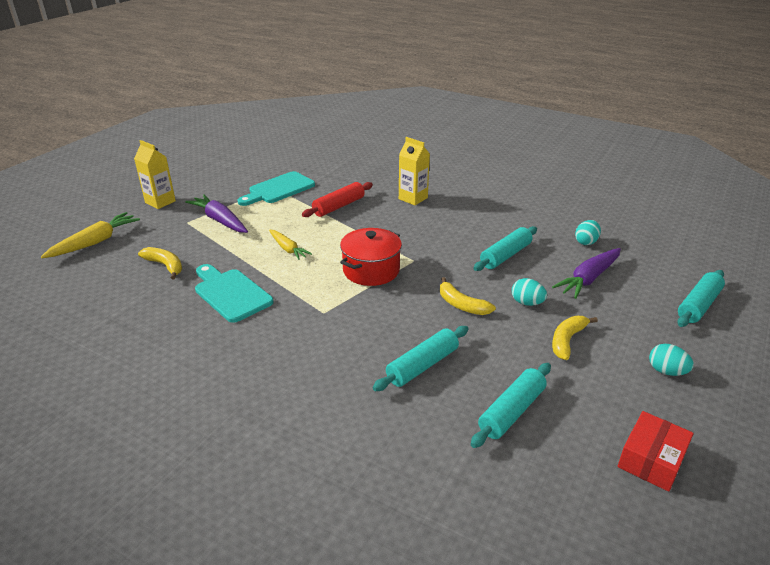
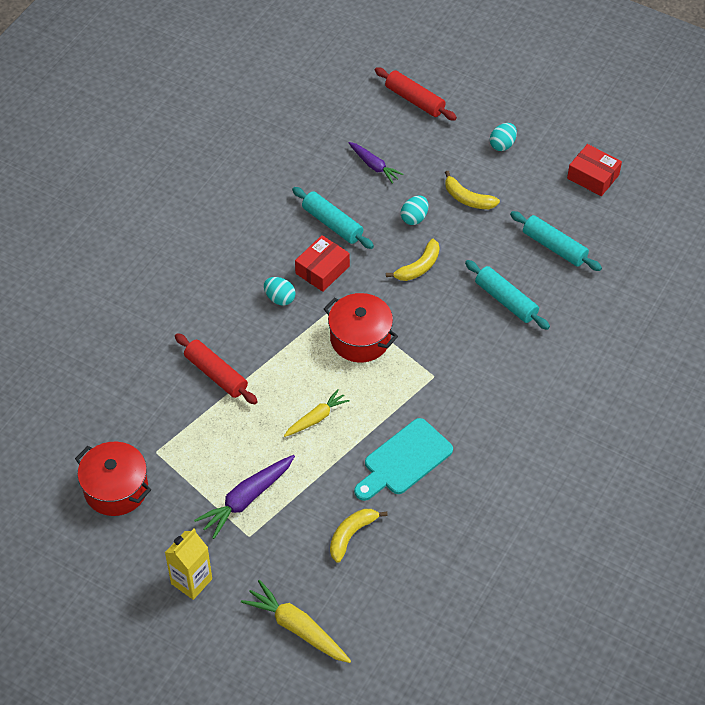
camera: 90 degrees left, 20 degrees up
(247, 175) = (116, 489): none -> red pot
(279, 189) = (163, 445): turquoise cutting board -> none
(413, 198) = (199, 298): yellow carton -> none
(449, 251) = (322, 270): none -> red box
(586, 242) = (306, 154): turquoise egg -> turquoise egg (280, 298)
(588, 279) = (374, 166): purple carrot -> purple carrot, size x0.65
(698, 305) = (414, 100): turquoise rolling pin -> red rolling pin

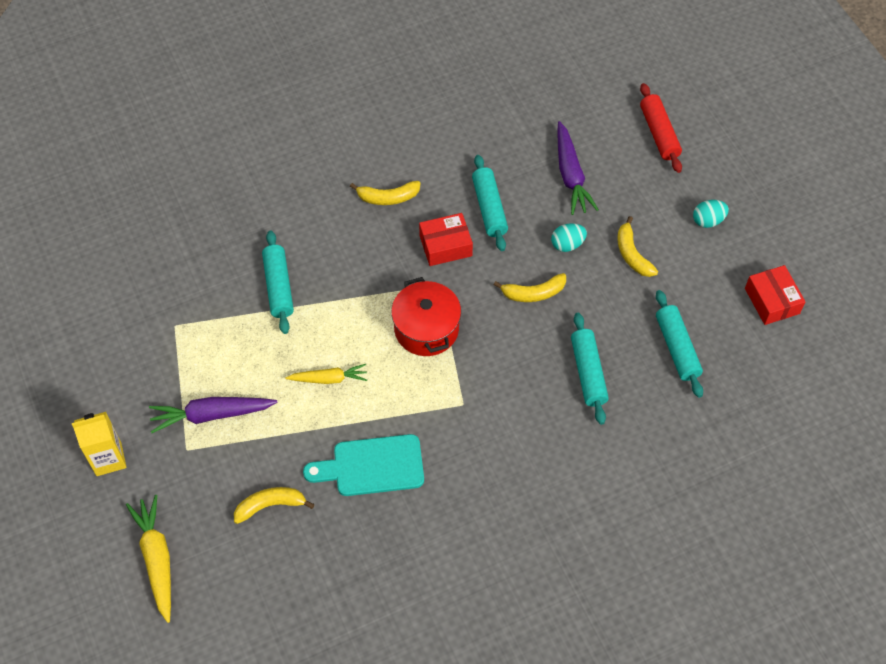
camera: 35 degrees right, 5 degrees up
(116, 489) = (117, 338): red pot -> none
(216, 374) = (278, 287): red rolling pin -> turquoise rolling pin
(245, 259) = (388, 197): none -> yellow banana
(280, 298) = (387, 250): turquoise egg -> none
(374, 166) = (571, 175): purple carrot -> purple carrot, size x1.54

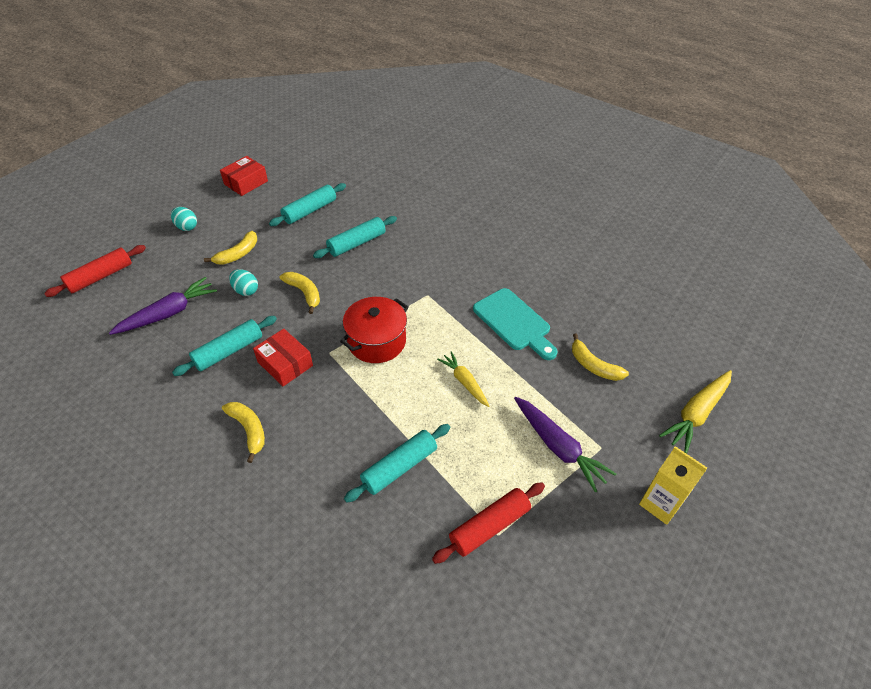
camera: 120 degrees left, 10 degrees down
(185, 323) = (489, 526): none -> red rolling pin

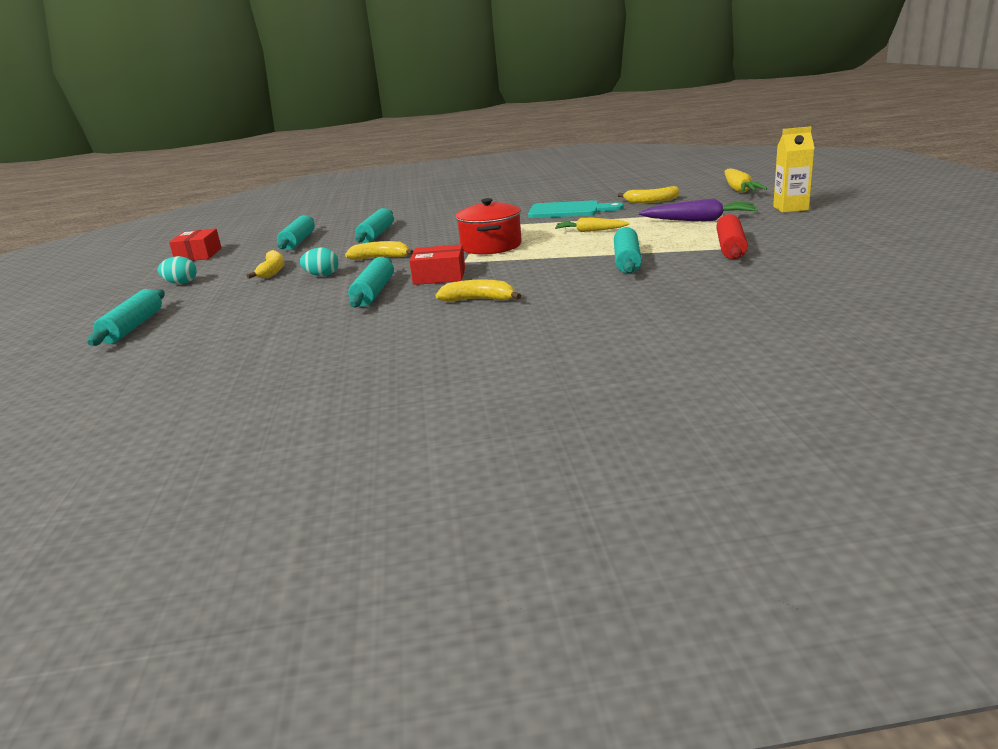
camera: 40 degrees left, 25 degrees down
(100, 277) = (133, 327): red rolling pin -> turquoise rolling pin
(168, 313) = (265, 307): purple carrot -> none

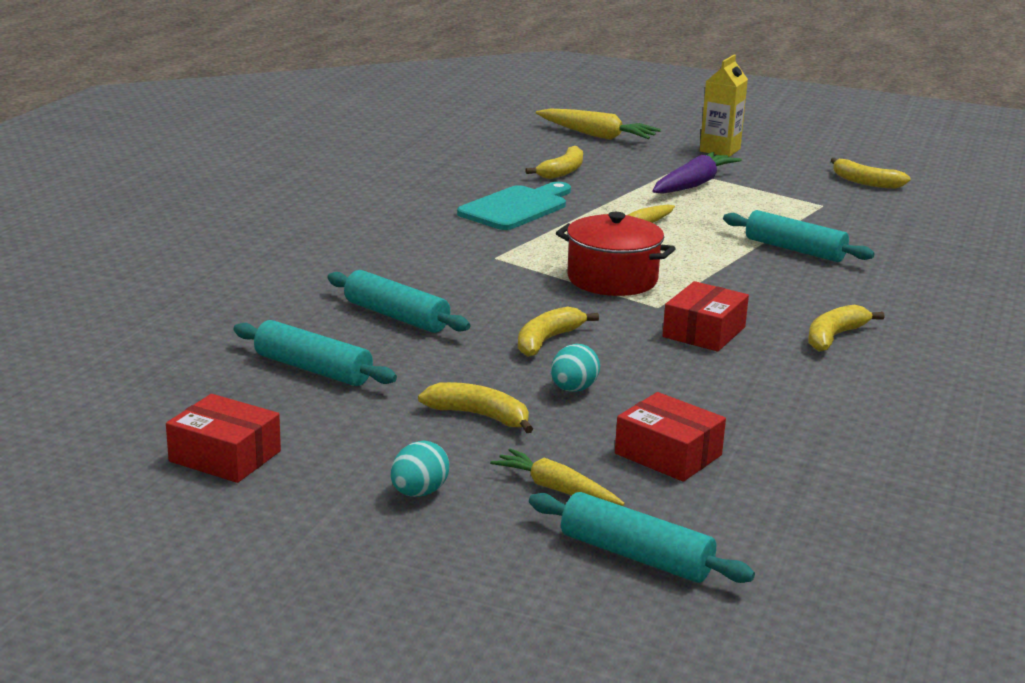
camera: 65 degrees left, 0 degrees up
(199, 299) = (556, 489): none -> yellow carrot
(256, 307) = (668, 454): none -> red box
(374, 292) = (716, 377): turquoise rolling pin -> none
(730, 247) = (818, 208): red rolling pin -> none
(829, 243) = (865, 182): none -> yellow banana

